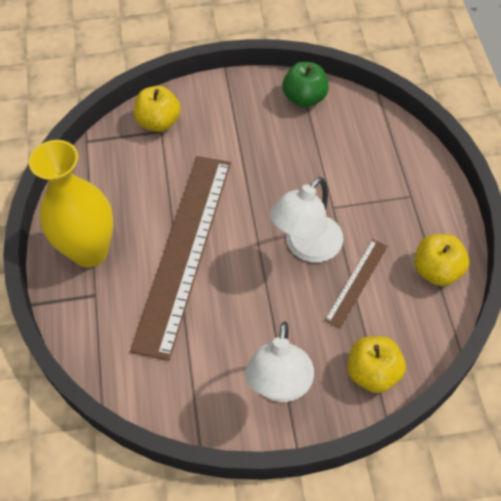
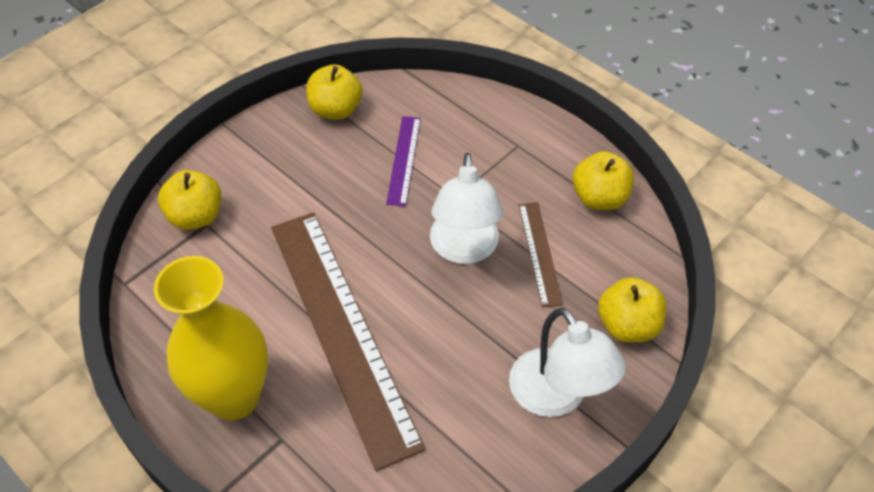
camera: 40 degrees left, 5 degrees down
(305, 98) = (336, 110): green apple -> yellow apple
(320, 160) = (404, 160): none -> purple ruler

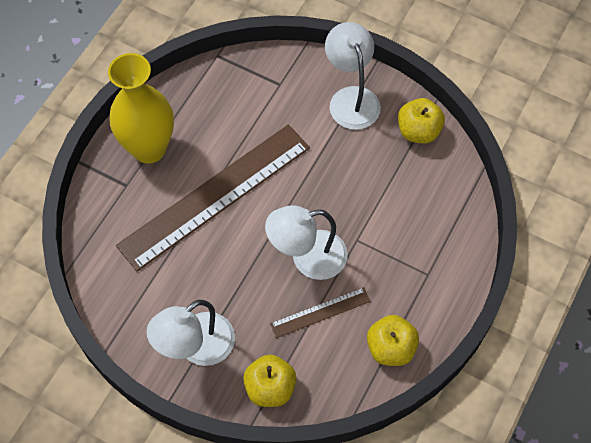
camera: 75 degrees right, 10 degrees up
(196, 216) = (284, 75): yellow apple -> none
(263, 158) = (351, 98): none -> white lamp
(404, 160) = (382, 194): purple ruler -> none

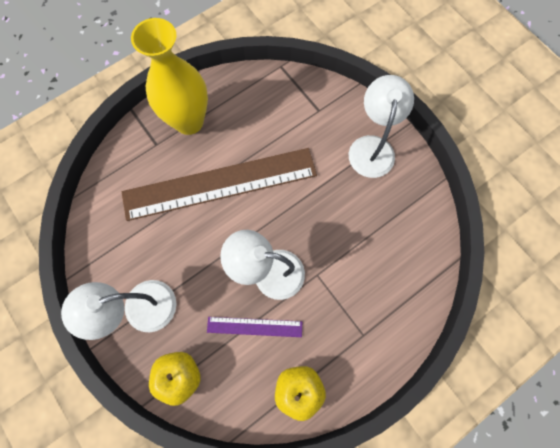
camera: 25 degrees right, 10 degrees up
(320, 312) = (254, 326): brown ruler -> purple ruler
(418, 131) = (416, 200): yellow apple -> none

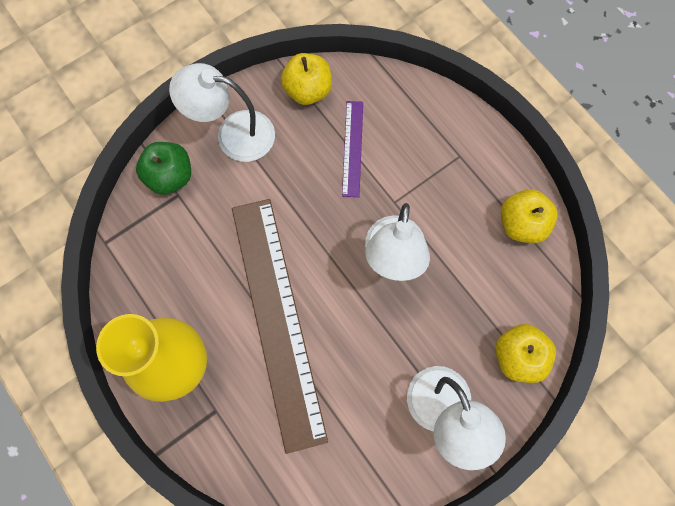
camera: 90 degrees left, 0 degrees up
(254, 326) = (457, 272): purple ruler -> purple ruler (352, 148)
(333, 104) = (170, 176): none -> green apple
(417, 203) = (308, 90): none -> yellow apple

